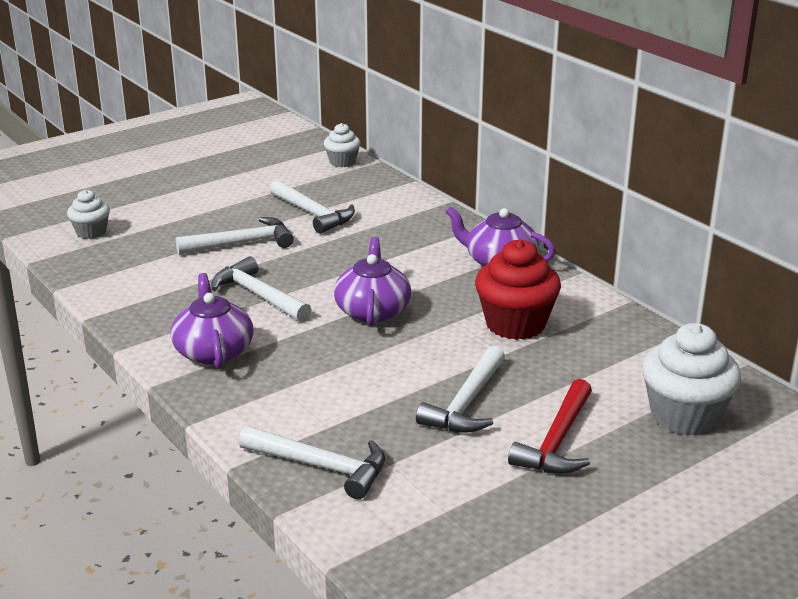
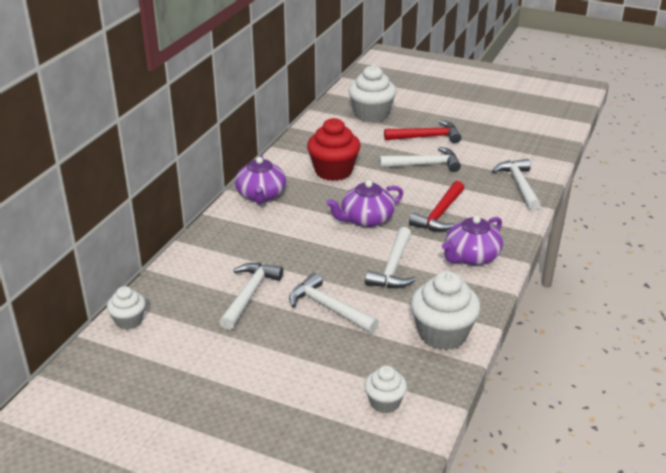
camera: 120 degrees left, 5 degrees up
(123, 285) = (442, 334): none -> white cupcake
(324, 364) = (439, 214): none -> red hammer

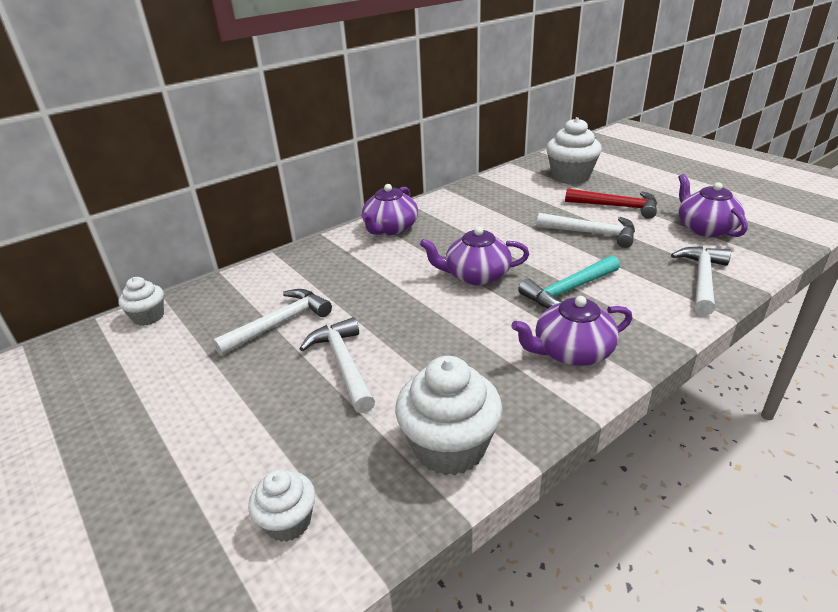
camera: 30 degrees right, 0 degrees up
(333, 171) = (483, 221): red cupcake -> none
(393, 267) = (460, 338): white hammer -> none
(439, 214) = (568, 290): red hammer -> turquoise hammer
(498, 143) = (705, 228): none -> purple teapot

